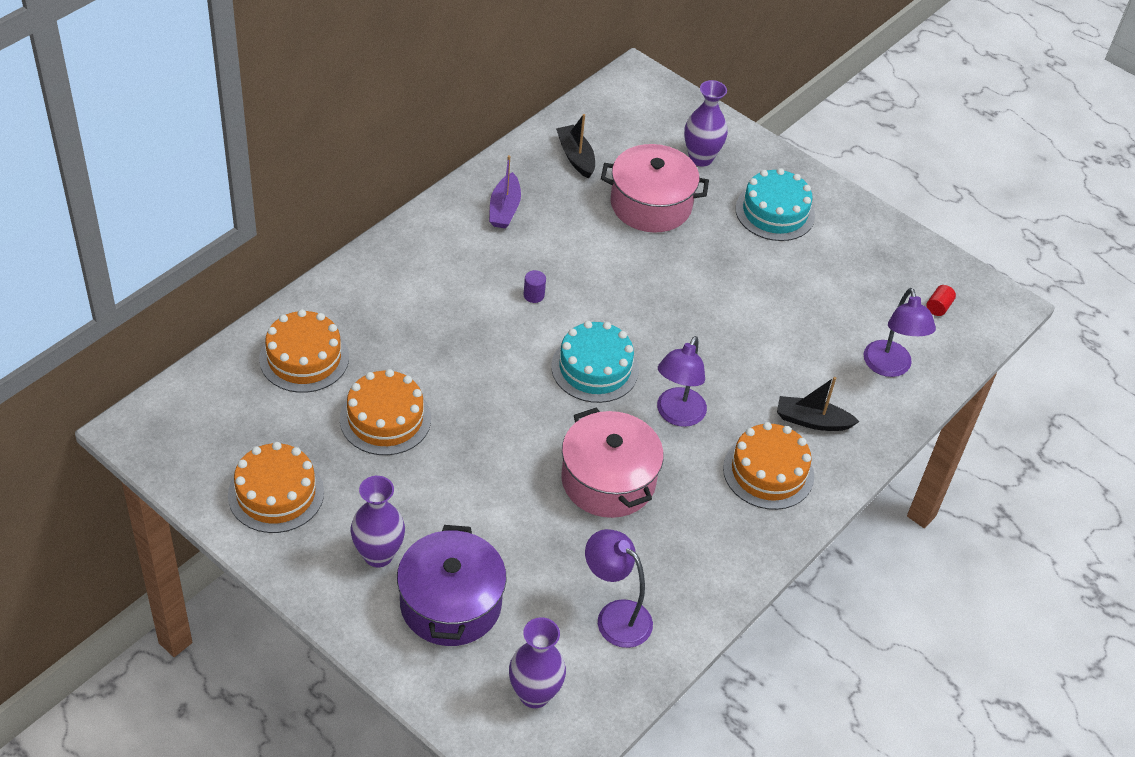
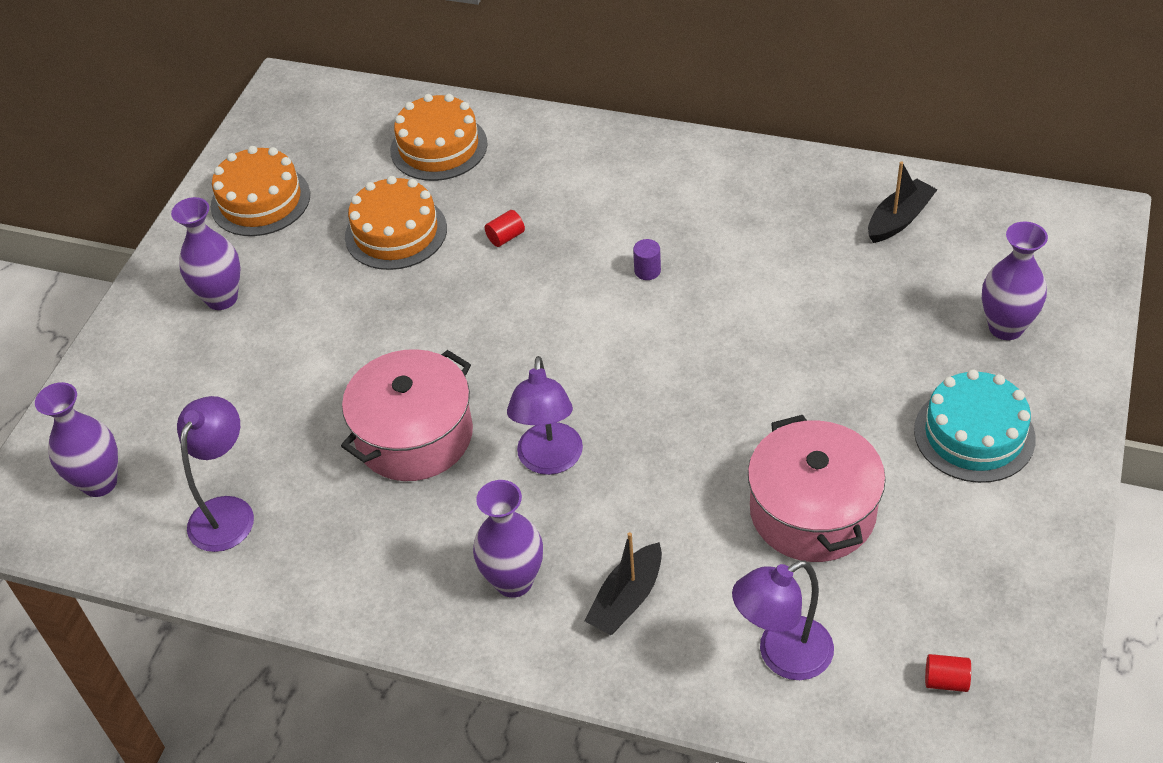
camera: 75 degrees right, 0 degrees up
(441, 356) = (506, 237): none -> red cylinder
(450, 603) = (186, 374): purple pot -> none
(504, 209) = (761, 197): purple boat -> none
(595, 368) = (573, 362): turquoise cake -> none
(651, 204) = (878, 312): pink pot -> pink pot (812, 511)
(677, 415) = (549, 461): purple lamp -> purple lamp turned 90 degrees counterclockwise
(768, 472) = (514, 581): orange cake -> purple vase
(812, 421) = (627, 599): black boat -> black boat turned 135 degrees counterclockwise

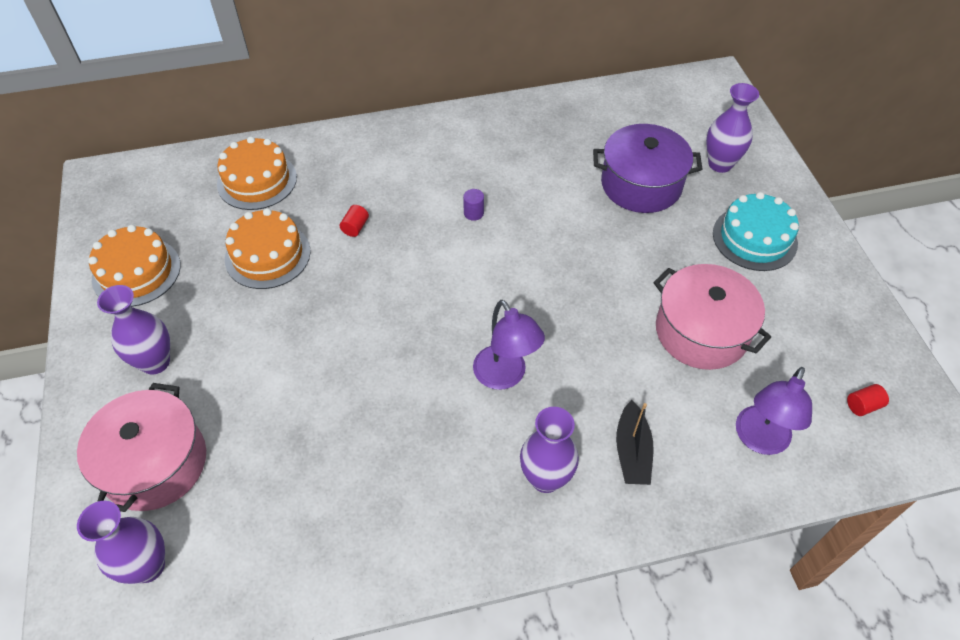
camera: 35 degrees left, 5 degrees up
(227, 512) = (282, 535): purple lamp -> none
(414, 435) = (392, 402): pink pot -> pink pot (155, 463)
(878, 313) = (641, 184): none -> purple pot
(899, 219) = (607, 120): black boat -> none

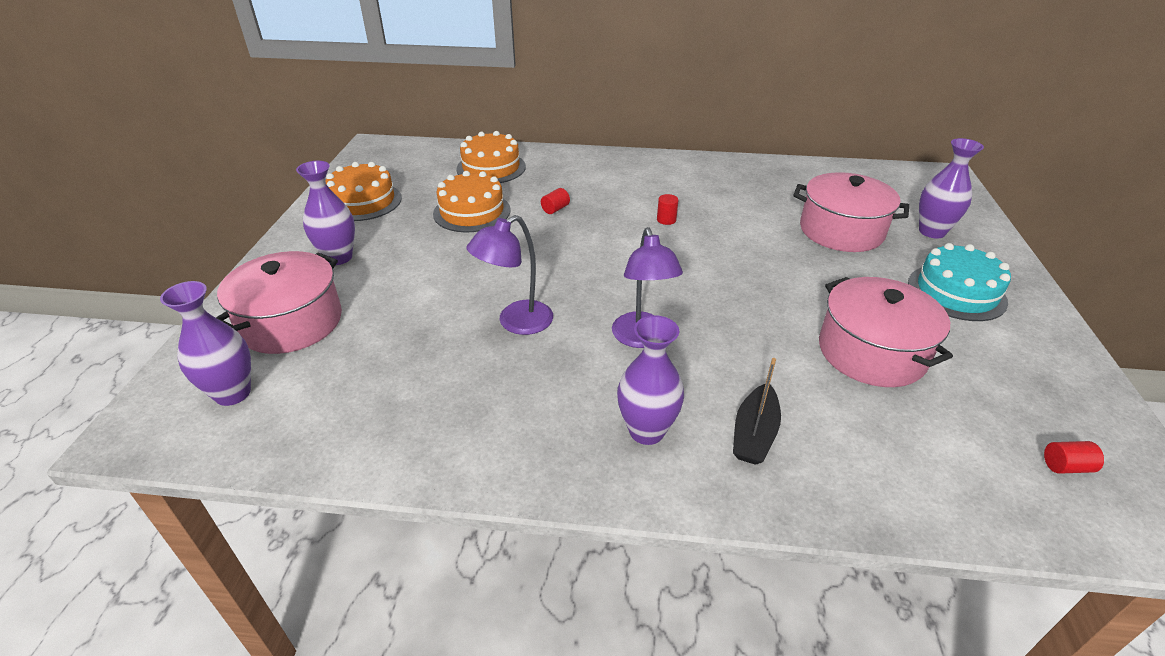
camera: 20 degrees right, 15 degrees down
(473, 213) = (666, 220): purple cylinder -> red cylinder
(641, 184) = (841, 231): purple pot -> pink pot
(759, 440) = (915, 464): purple lamp -> purple lamp (516, 323)

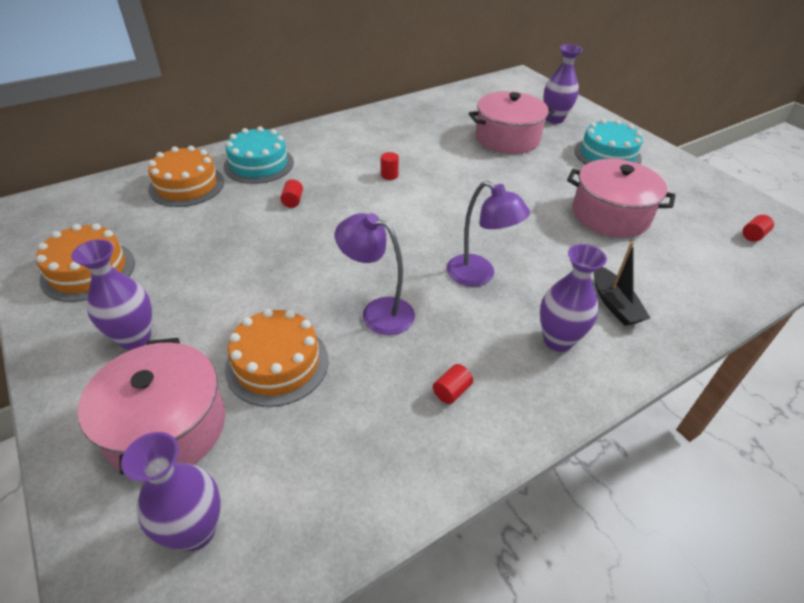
camera: 40 degrees left, 5 degrees up
(472, 212) = (219, 234): orange cake -> orange cake (277, 363)
(497, 413) = (451, 391): none -> red cylinder
(516, 323) = (378, 312): purple lamp -> purple lamp turned 105 degrees clockwise
(563, 171) = (259, 164): none -> turquoise cake

